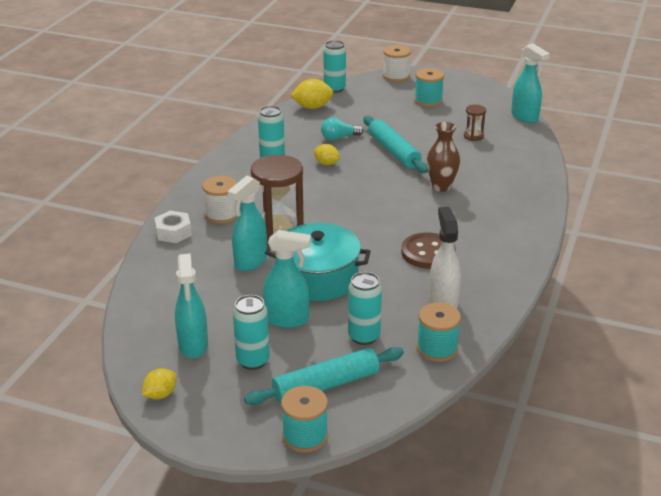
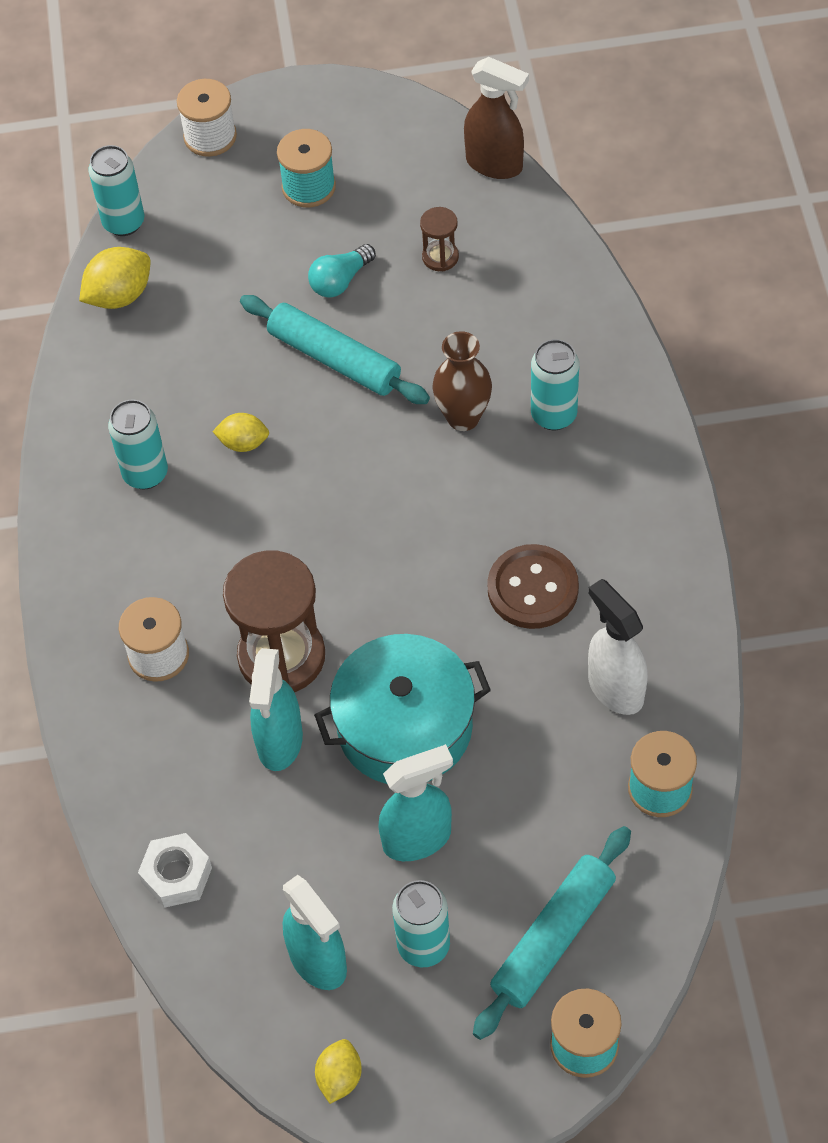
camera: 25 degrees left, 25 degrees up
(173, 232) = (110, 735): white nut -> white nut (177, 875)
(339, 138) = (220, 362): turquoise light bulb -> turquoise light bulb (340, 281)
(364, 336) = (547, 816): turquoise can -> turquoise can (553, 415)
(525, 117) = (495, 164): turquoise spray bottle -> brown spray bottle

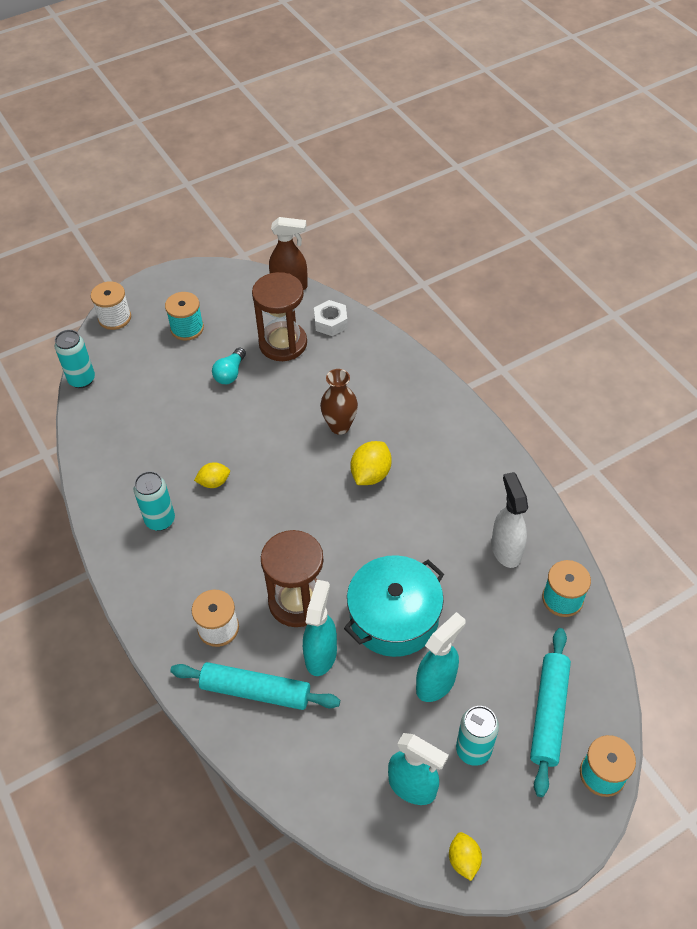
camera: 25 degrees left, 5 degrees down
(119, 296) = (97, 421): yellow lemon -> yellow lemon (370, 474)
(177, 875) = (294, 766): white nut -> white nut (330, 322)
(279, 742) = (321, 655): turquoise spray bottle -> turquoise spray bottle turned 150 degrees counterclockwise
(334, 359) = (247, 417): turquoise rolling pin -> turquoise rolling pin (255, 691)
(440, 257) = (283, 343): brown hourglass -> brown hourglass, size x2.15
(532, 589) = (429, 509): brown button -> none
(553, 415) = (391, 408): turquoise can -> none
(615, 688) = (506, 549): white spray bottle -> white spray bottle turned 45 degrees clockwise

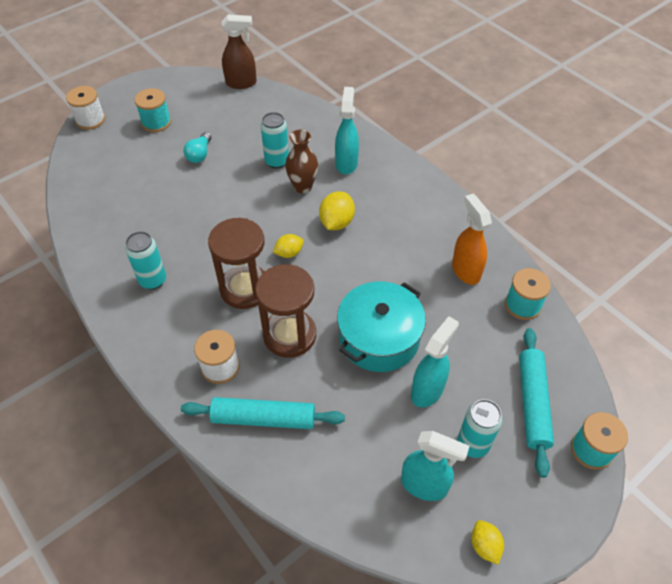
camera: 10 degrees left, 0 degrees up
(82, 380) = (66, 172): turquoise can -> turquoise can (277, 161)
(214, 482) = (198, 243): yellow lemon -> yellow lemon (289, 253)
(283, 343) = (242, 127): brown hourglass -> brown hourglass (245, 288)
(321, 655) = (319, 378): turquoise spray bottle -> turquoise spray bottle (346, 163)
(330, 322) = (281, 107): white nut -> none
(506, 549) = (465, 270): white spray bottle -> orange spray bottle

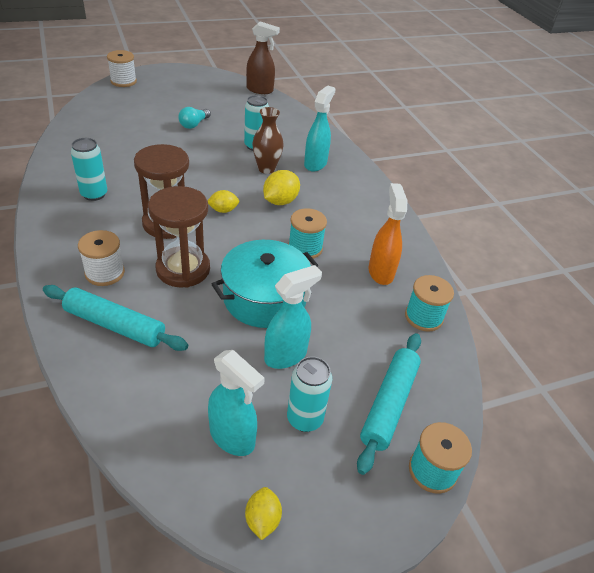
camera: 15 degrees right, 10 degrees down
(156, 122) = (173, 96): turquoise spool -> turquoise spool (305, 248)

